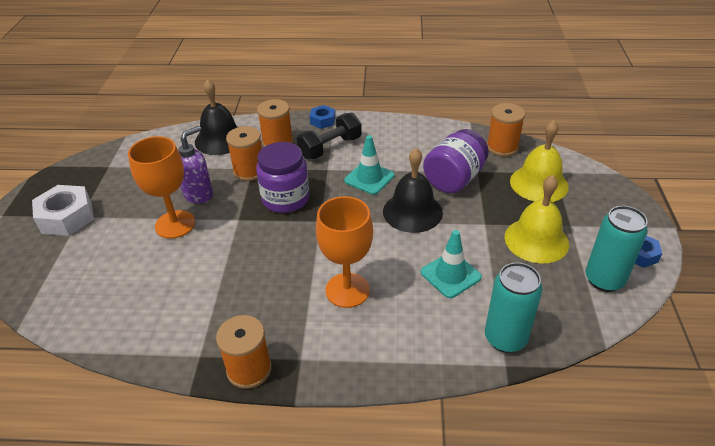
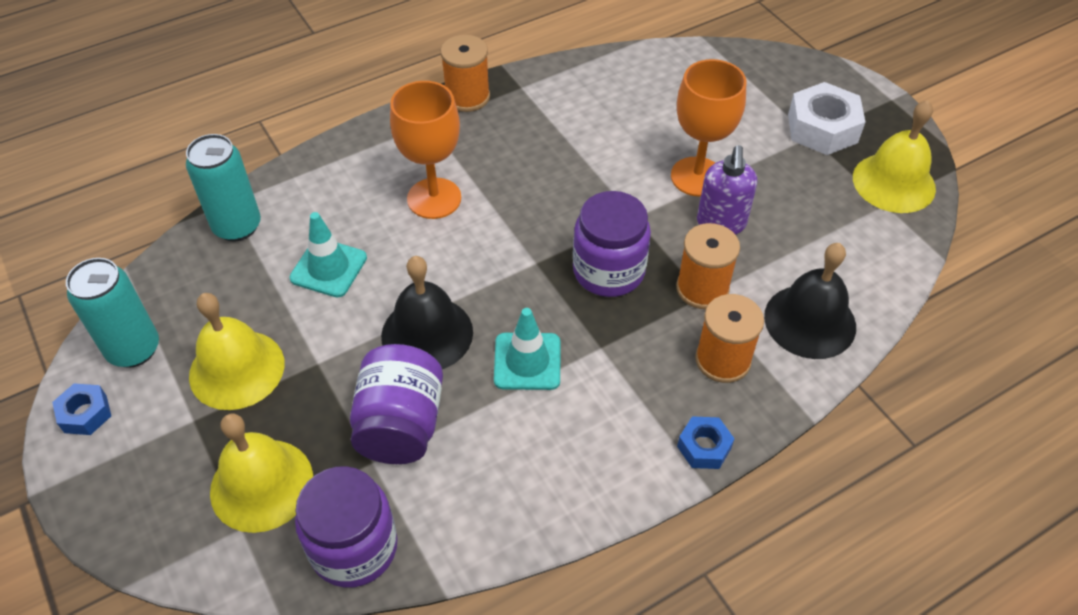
camera: 145 degrees right, 10 degrees up
(86, 173) = (894, 182): none -> yellow bell
(330, 147) = (634, 391): black dumbbell -> none
(502, 147) = (354, 547): orange spool -> purple jar

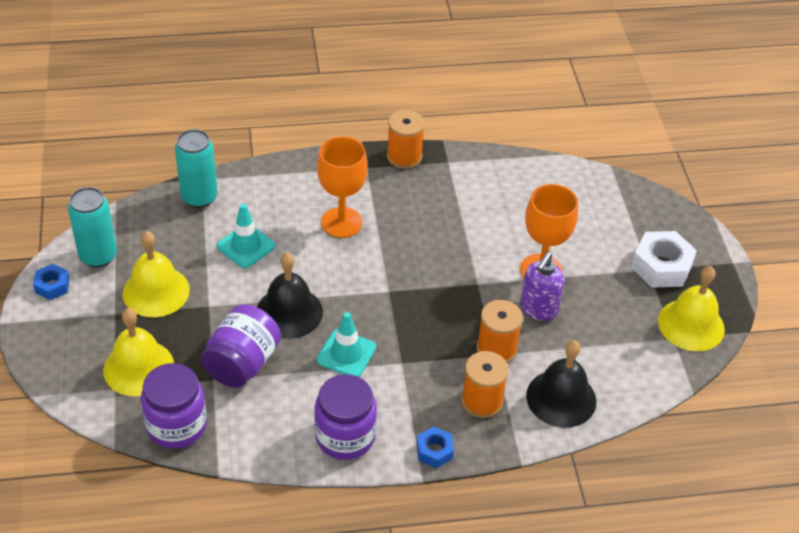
camera: 20 degrees right, 5 degrees down
(608, 271) = (436, 314): purple jar -> purple jar (345, 436)

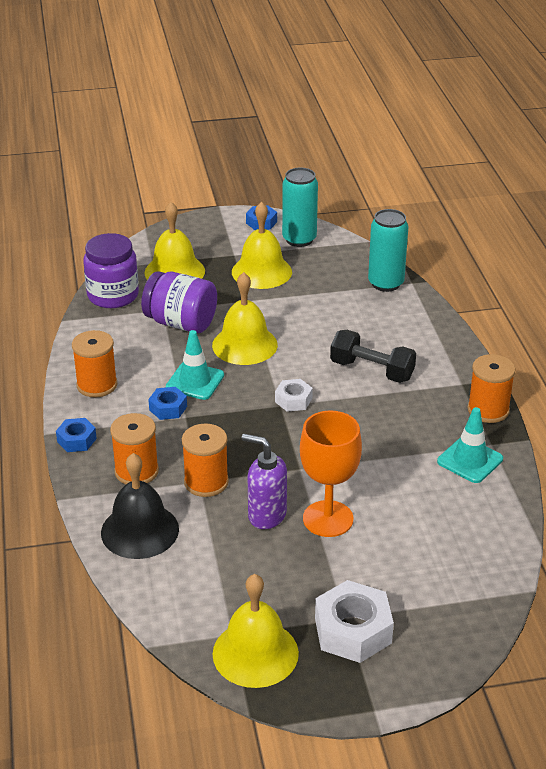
camera: 90 degrees right, 10 degrees down
(246, 246) = (326, 314): turquoise traffic cone -> turquoise traffic cone (470, 460)
(289, 312) = (244, 345): black bell -> yellow bell
(341, 222) = (372, 370): orange goblet -> black dumbbell
(345, 436) = (97, 385): purple jar -> orange spool
(382, 281) = (293, 400): none -> white nut
(388, 376) = (168, 408): none -> blue nut

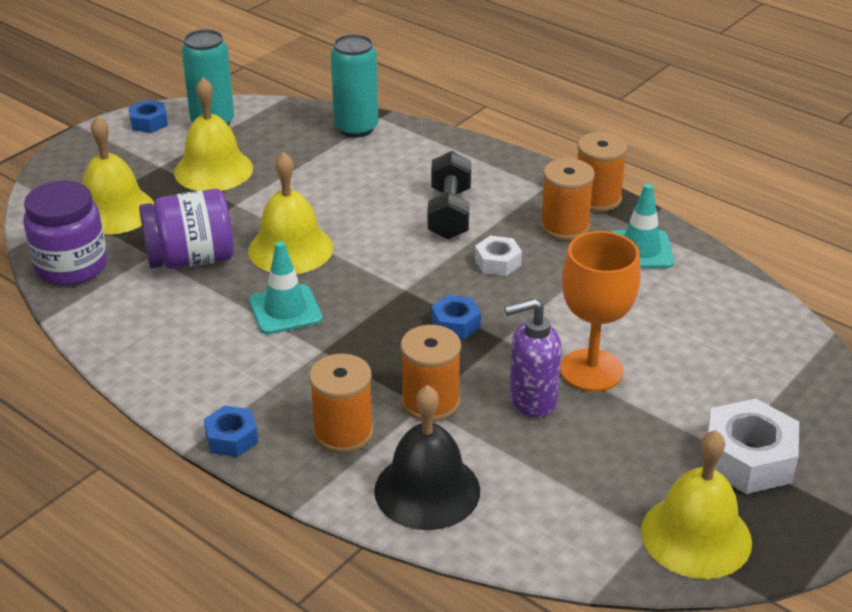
camera: 40 degrees left, 0 degrees up
(97, 385) = (178, 368): orange spool -> orange spool (564, 227)
(168, 408) = (291, 351): blue nut -> blue nut (455, 324)
(293, 400) = (411, 278): white nut -> white nut (497, 262)
(372, 370) = (449, 213): black dumbbell -> black dumbbell turned 75 degrees counterclockwise

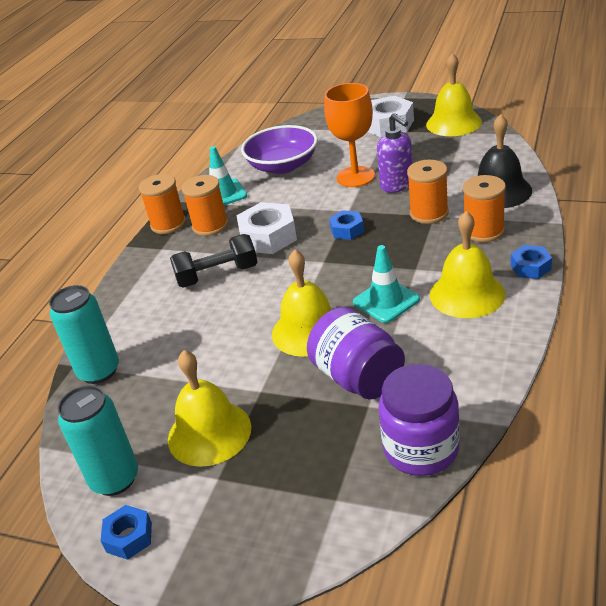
camera: 105 degrees left, 0 degrees up
(113, 211) = (316, 469): yellow bell -> yellow bell (467, 294)
(497, 262) = (268, 237): white nut -> white nut, size x1.78
(683, 315) = (283, 166): none -> purple bowl

